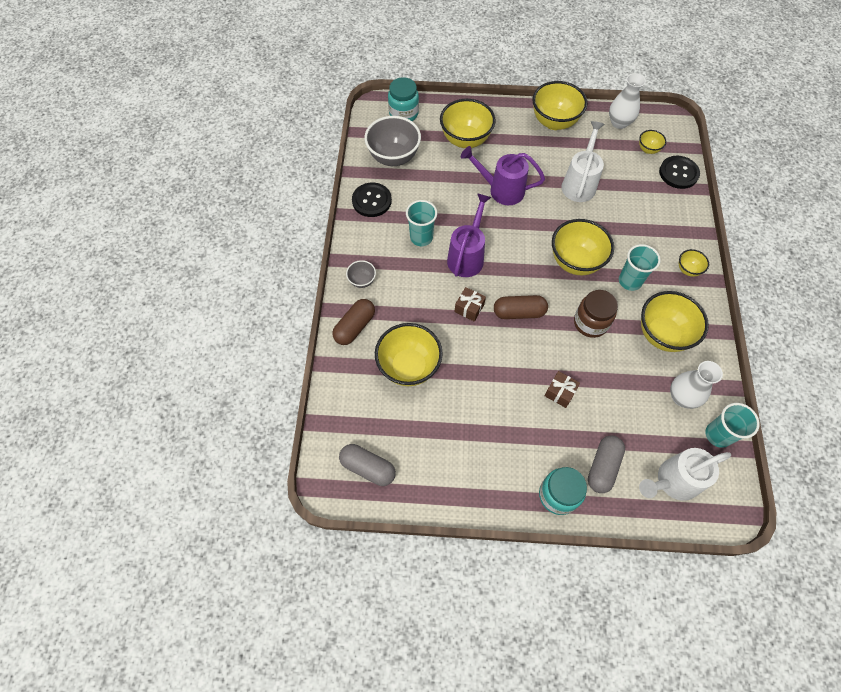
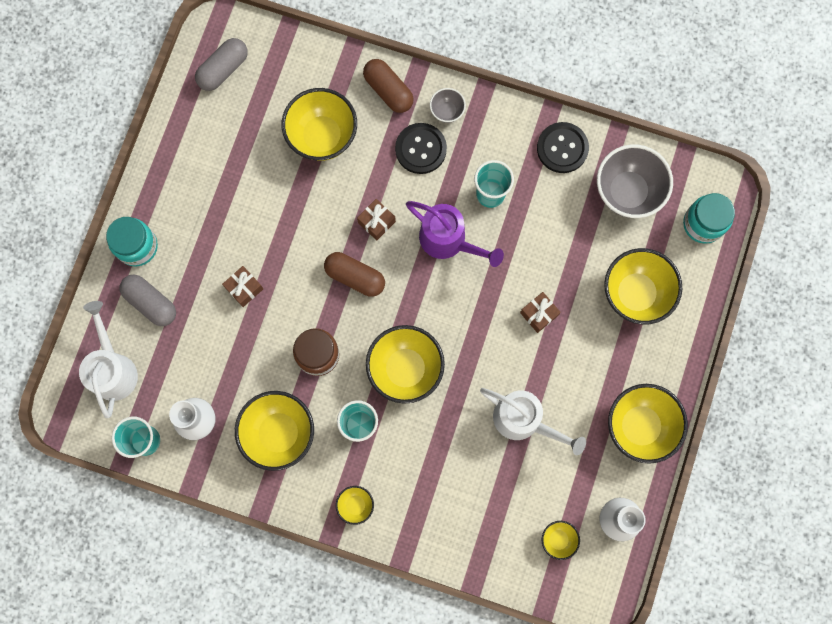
camera: 105 degrees right, 15 degrees up
(501, 190) = (539, 314): purple watering can -> brown gift
(519, 312) = (355, 277): brown capsule -> brown capsule turned 75 degrees counterclockwise
(678, 173) = (507, 564): black button -> black button (420, 149)

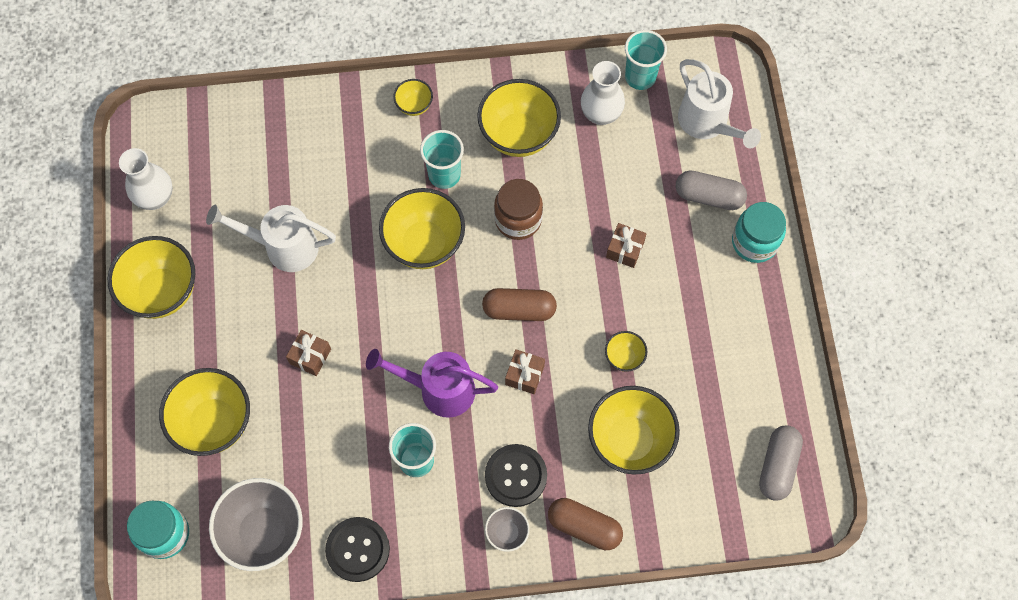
camera: 155 degrees right, 10 degrees down
(558, 539) = (206, 156): yellow bowl -> yellow bowl (624, 357)

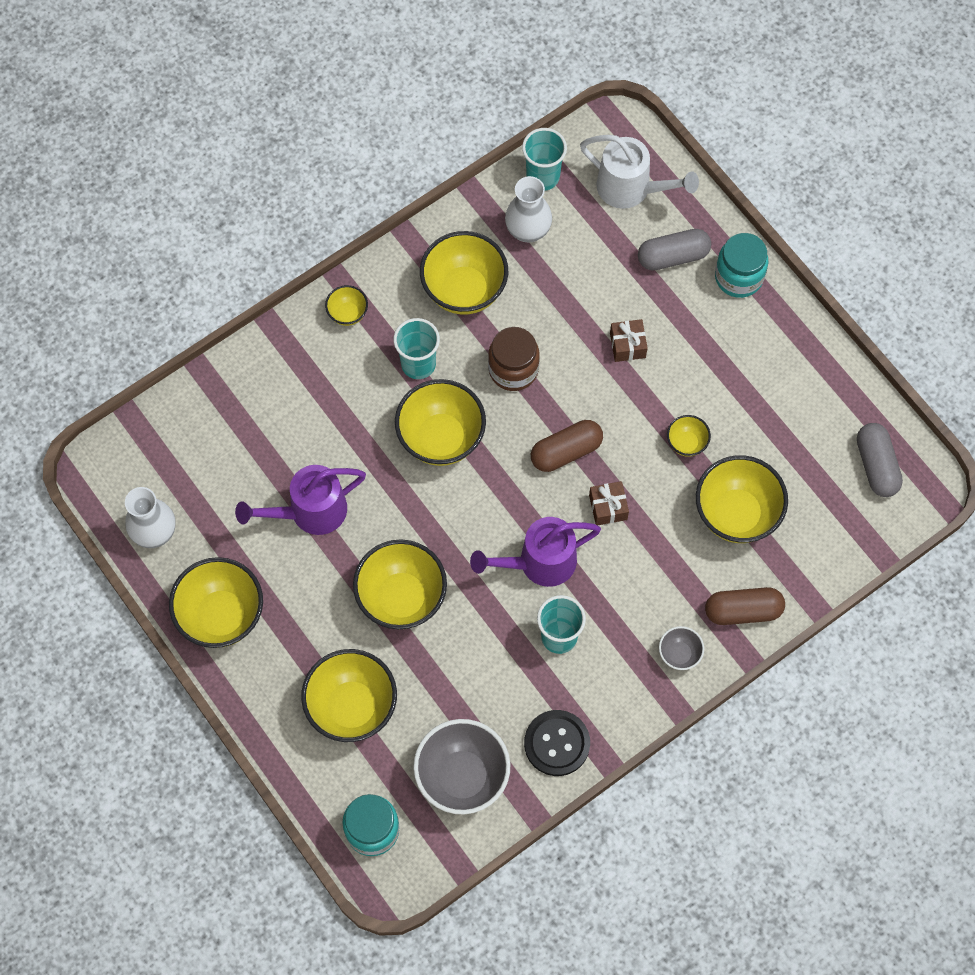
camera: 30 degrees left, 0 degrees up
(283, 247) = (309, 512): white watering can -> purple watering can
(310, 356) = (401, 598): brown gift -> yellow bowl
(516, 476) = (656, 600): black button -> none

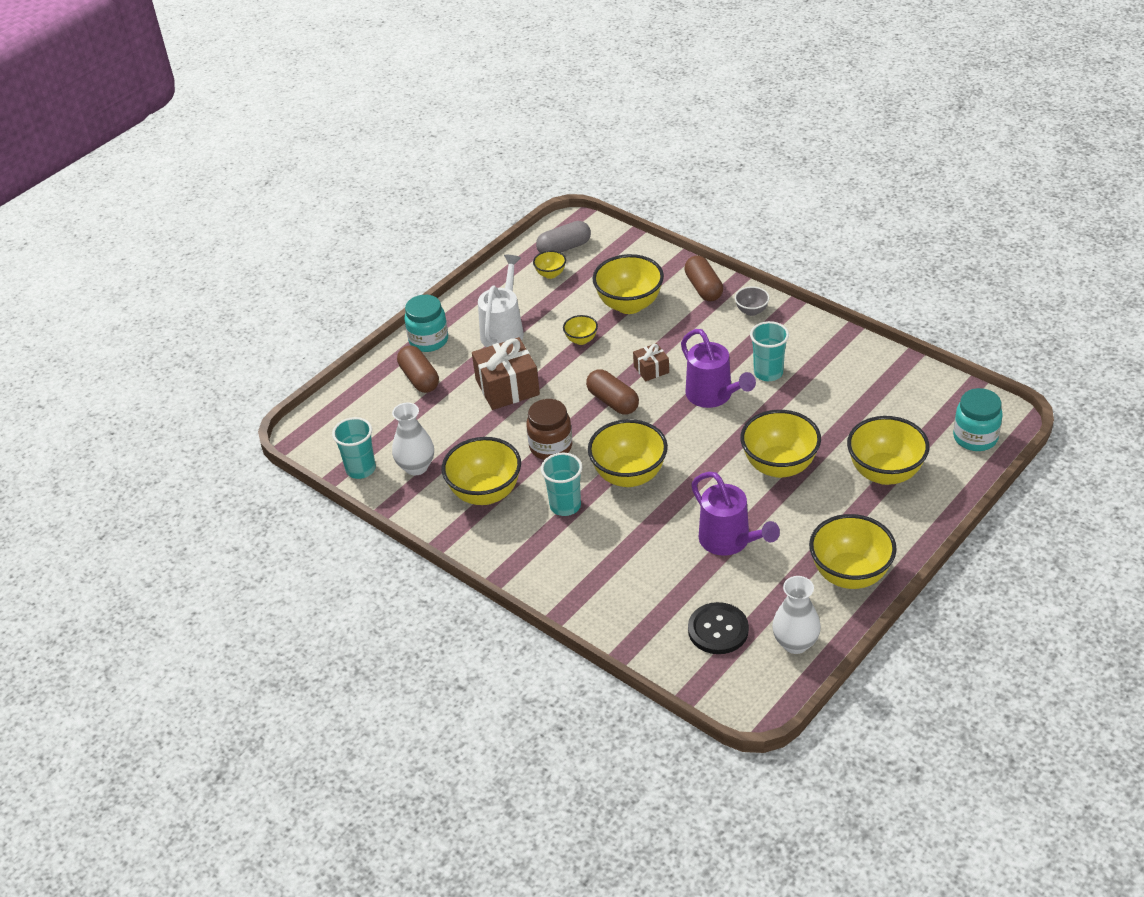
camera: 100 degrees left, 25 degrees down
(348, 314) = (531, 564): yellow bowl -> yellow bowl (550, 274)
(462, 777) = (905, 399): grey bowl -> none
(557, 743) = (852, 356): black button -> black button (718, 630)
(627, 345) = (507, 387): brown gift -> brown gift, size x1.89
(631, 189) = (361, 414): white watering can -> white watering can (504, 330)
(673, 256) = (419, 378): grey capsule -> brown capsule

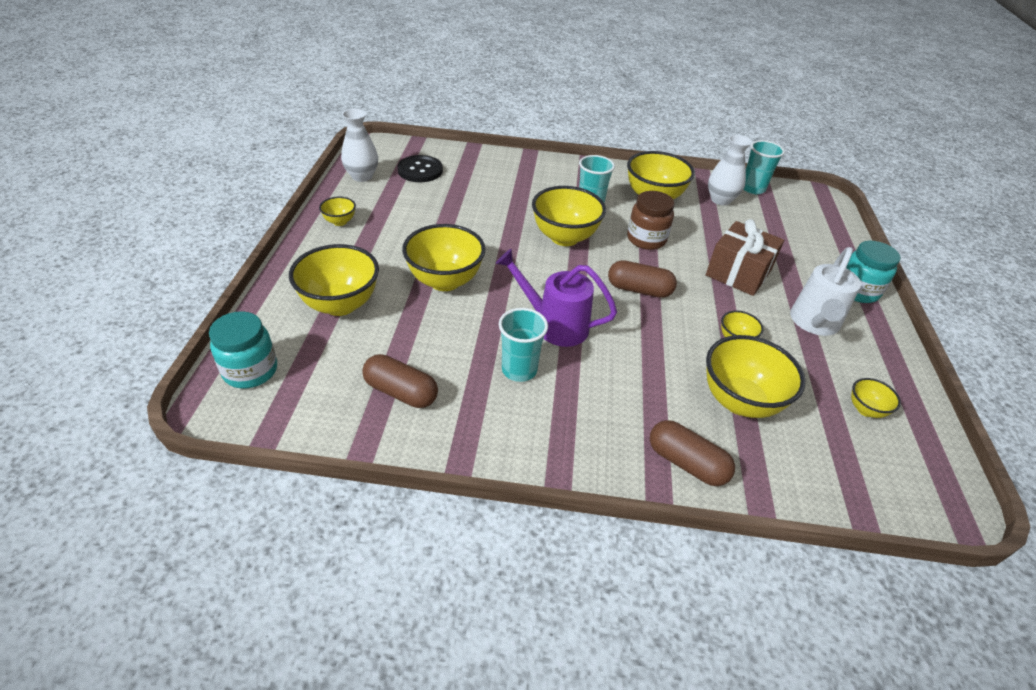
camera: 140 degrees right, 0 degrees up
(419, 378) = (812, 257): brown capsule -> brown capsule (401, 392)
(504, 330) = (814, 323): white watering can -> white watering can turned 45 degrees clockwise
(564, 248) = (905, 457): grey capsule -> none
(651, 369) = (638, 332): brown gift -> none
(729, 541) = (448, 217): purple watering can -> none
(751, 311) = (600, 449): grey bowl -> none
(850, 574) = (340, 221): yellow bowl -> yellow bowl, size x0.49

